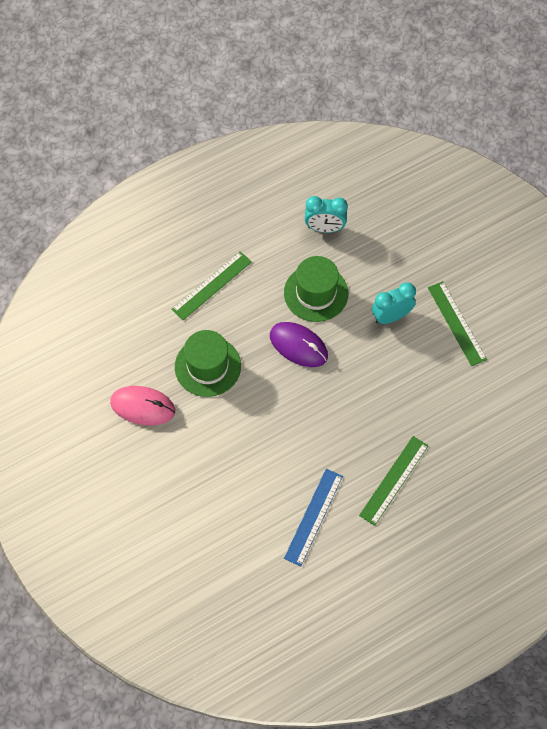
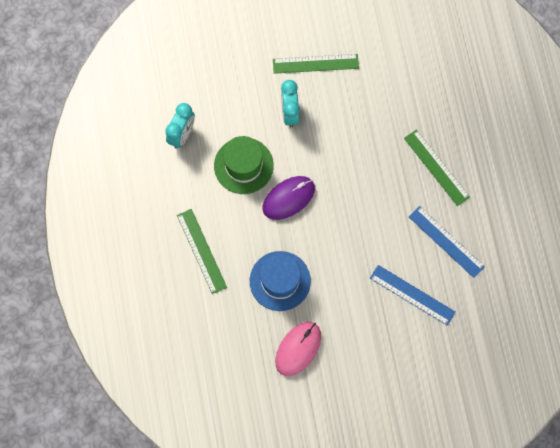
camera: 70 degrees left, 10 degrees up
(207, 366) = (280, 281): green hat -> blue hat
(241, 500) = (412, 294): none -> blue ruler

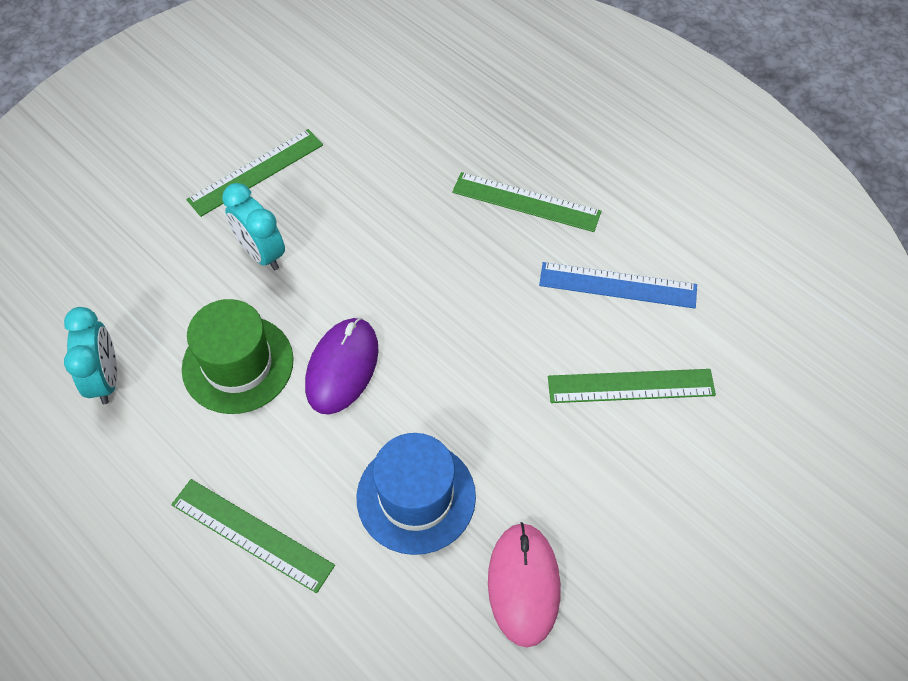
camera: 35 degrees left, 15 degrees down
(412, 294) = (631, 386): blue ruler -> green ruler

